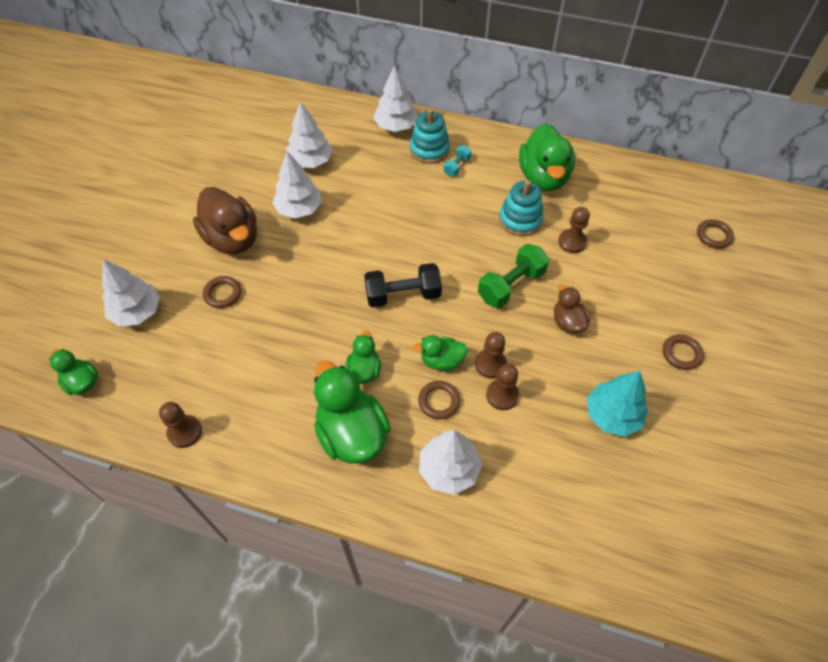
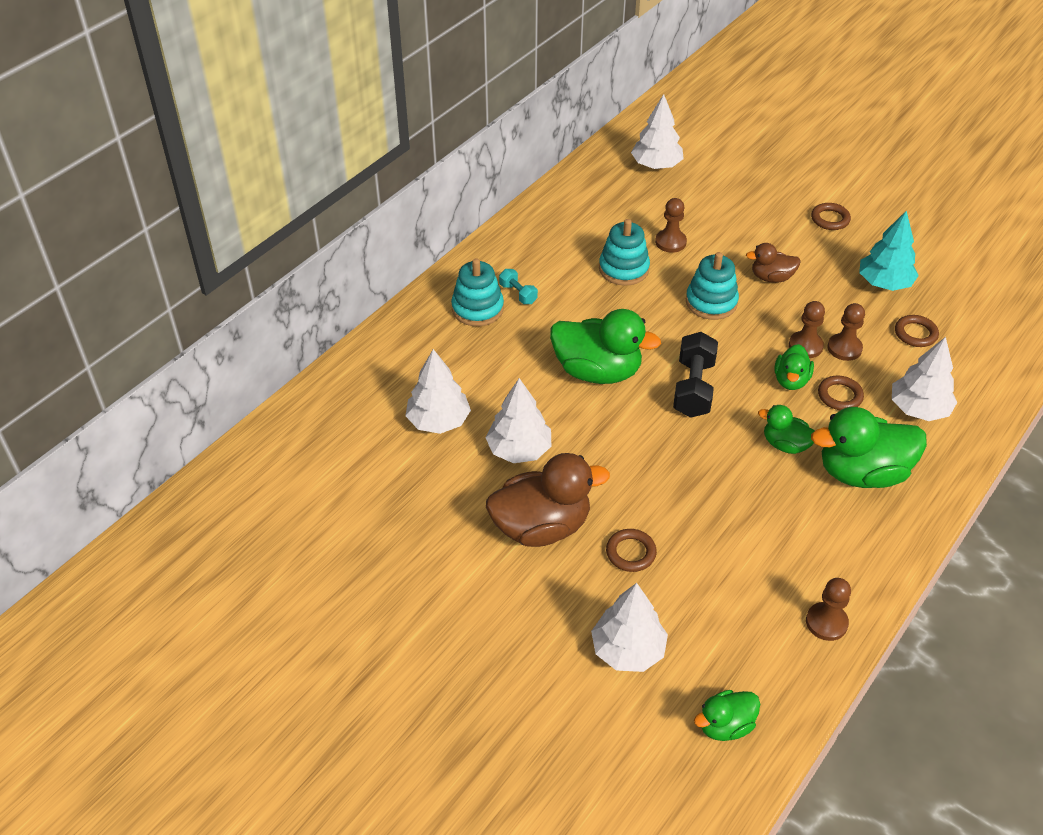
camera: 70 degrees left, 10 degrees down
(396, 126) = (419, 327): white tree -> white tree (656, 165)
(511, 285) = (711, 302): green dumbbell -> turquoise stacking toy
(543, 177) = (570, 233): green duck -> green duck (597, 371)
(713, 236) = (701, 151): brown ring -> brown ring (915, 334)

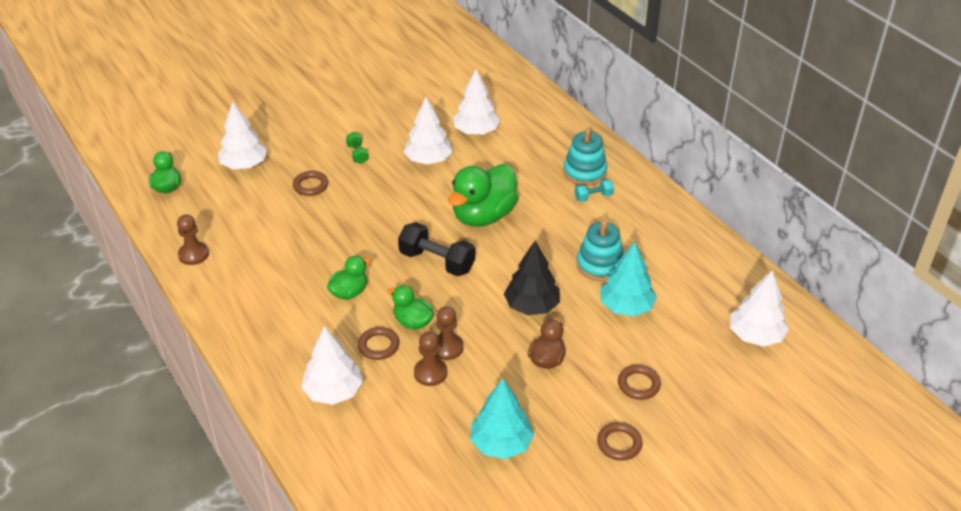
camera: 110 degrees right, 5 degrees down
(541, 527) = (357, 154): brown duck -> green dumbbell
(670, 242) = (626, 307): brown pawn -> turquoise tree
(711, 302) = (531, 306): turquoise stacking toy -> black tree
(862, 473) = (295, 325): green duck -> none
(915, 334) = (421, 434): brown ring -> brown ring (638, 384)

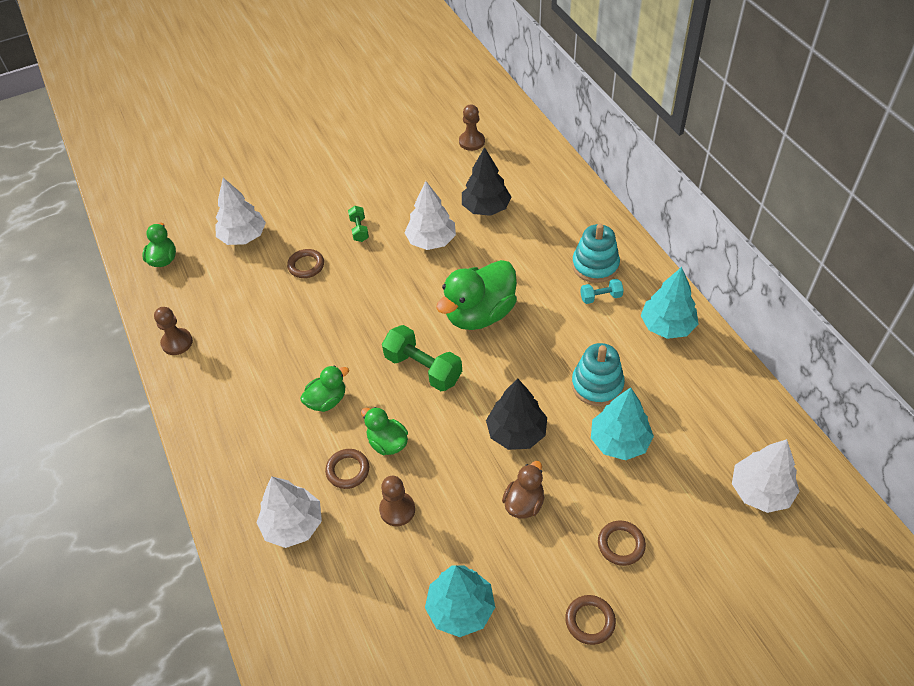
camera: 10 degrees right, 10 degrees up
(437, 261) = (423, 368): black dumbbell -> green dumbbell
(447, 347) = (419, 478): brown pawn -> brown pawn (472, 142)
(476, 131) = (486, 208): white tree -> black tree
(656, 216) = (667, 326): none -> turquoise tree

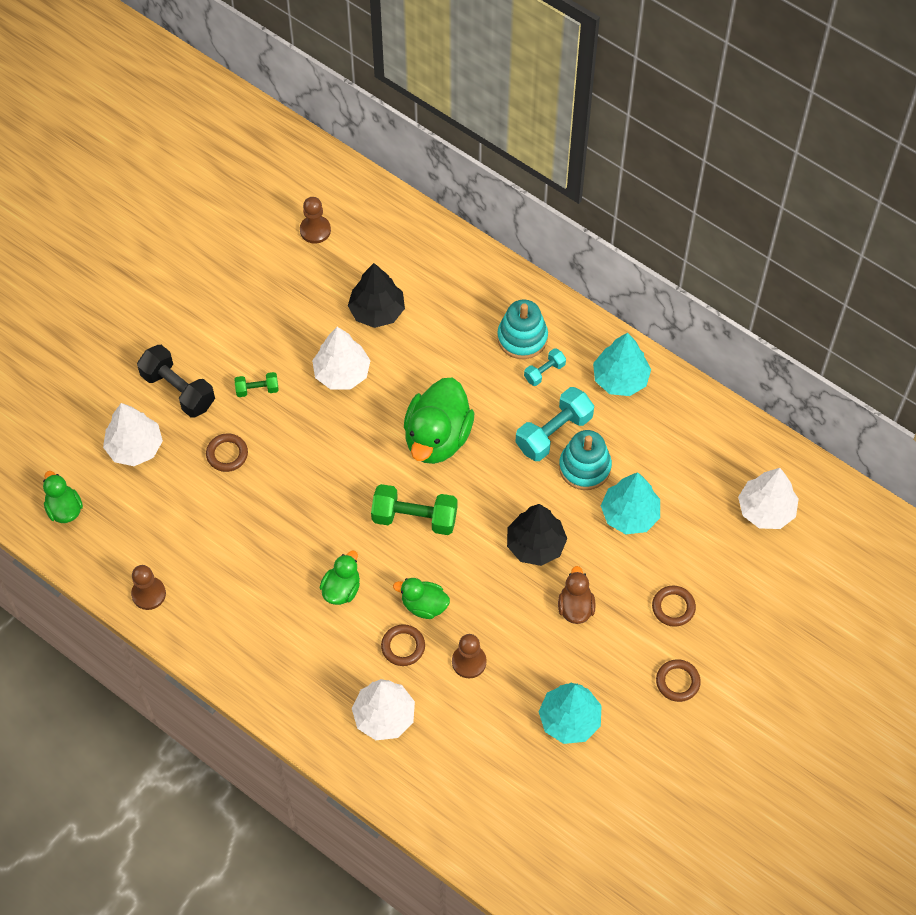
camera: 30 degrees left, 10 degrees up
(301, 210) = (178, 390): none -> black dumbbell
(359, 229) = (257, 389): green dumbbell -> green dumbbell turned 60 degrees counterclockwise
(583, 347) = (554, 433): none -> turquoise dumbbell

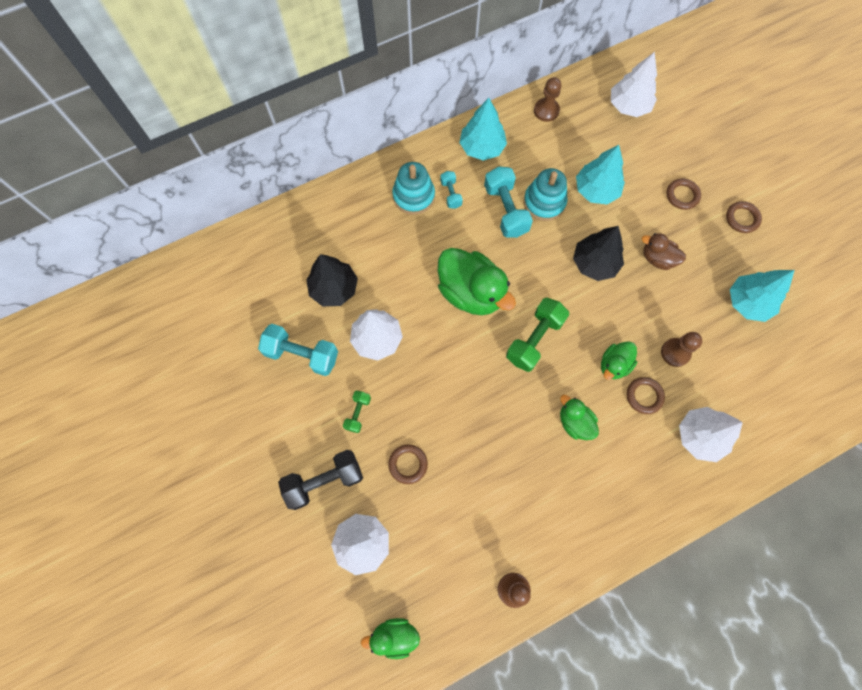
camera: 65 degrees left, 10 degrees up
(293, 315) = (302, 354): none -> turquoise dumbbell
(315, 230) = (231, 303): brown pawn -> brown pawn (546, 111)

